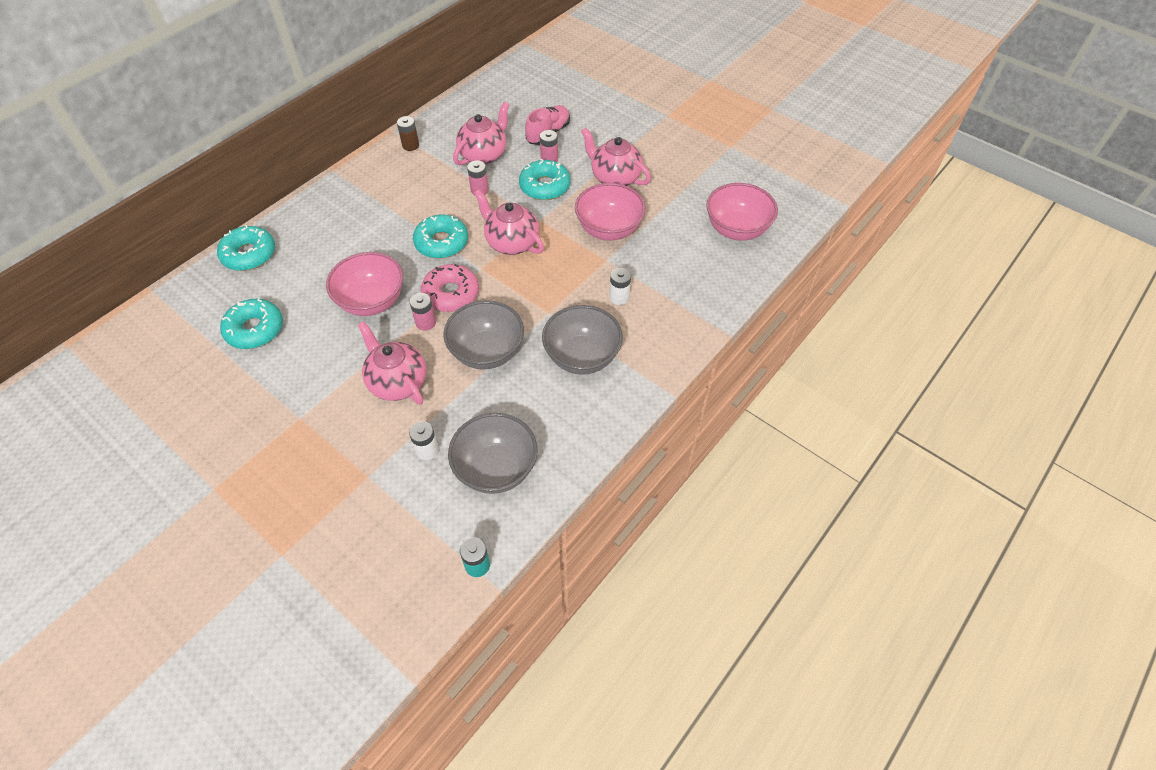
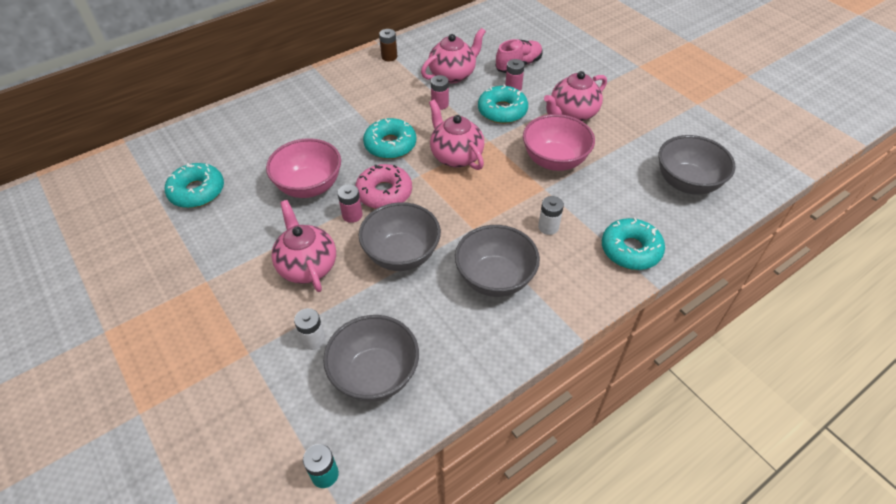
camera: 15 degrees right, 5 degrees down
(249, 254) = (217, 126): turquoise donut -> turquoise donut (630, 250)
(614, 178) = (572, 114): pink teapot -> pink teapot turned 90 degrees counterclockwise
(736, 229) = (687, 183): pink bowl -> grey bowl

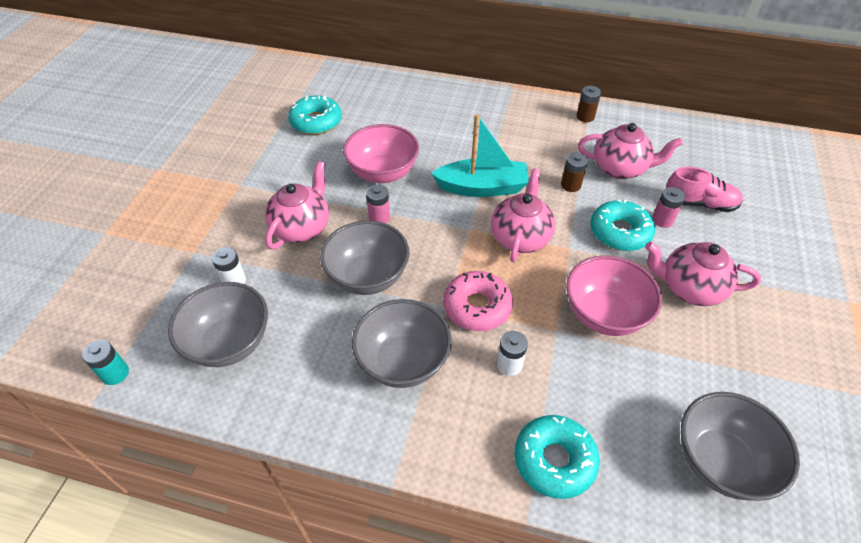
camera: 50 degrees right, 0 degrees up
(384, 193) = (424, 220): pink donut -> pink donut (477, 307)
(390, 145) = (482, 187): turquoise donut -> turquoise boat
(440, 104) = (570, 185): pink battery -> brown battery

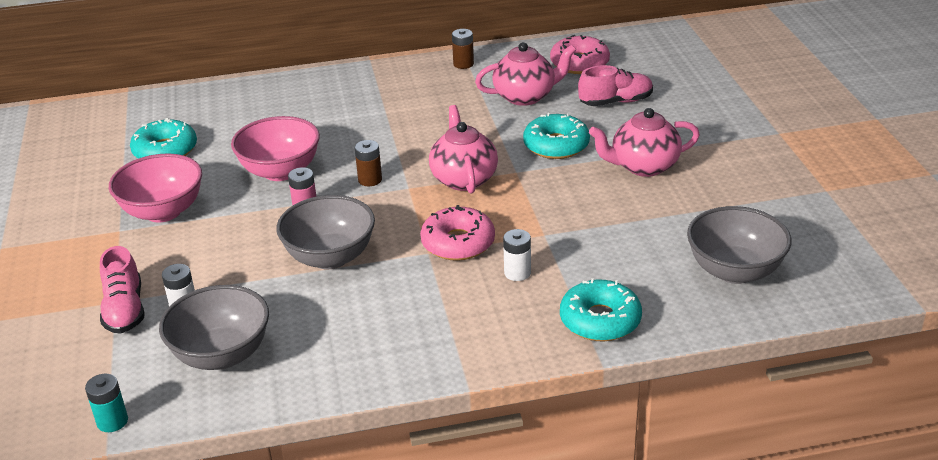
camera: 25 degrees left, 15 degrees down
(194, 264) = (125, 310): none -> pink shoe
(302, 227) = (225, 242): pink teapot -> none
(403, 361) = (415, 305): grey bowl -> none
(482, 187) = (397, 152): turquoise boat -> none
(570, 185) = (485, 123): brown battery -> brown battery (370, 180)
(604, 314) = (580, 209): pink bowl -> pink bowl (163, 211)
(662, 220) = (589, 124): pink battery -> none
(687, 150) = (579, 63): none -> pink donut

